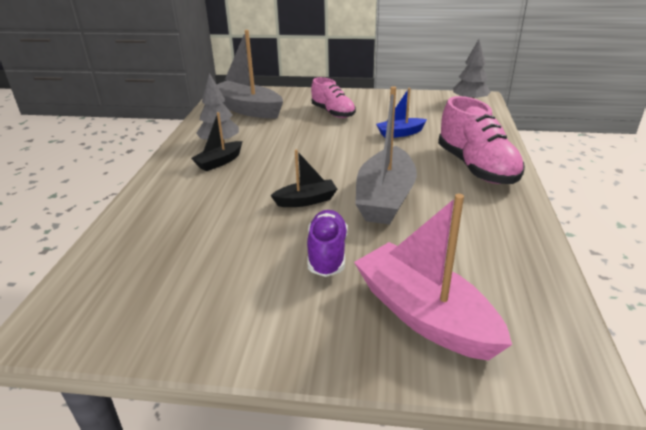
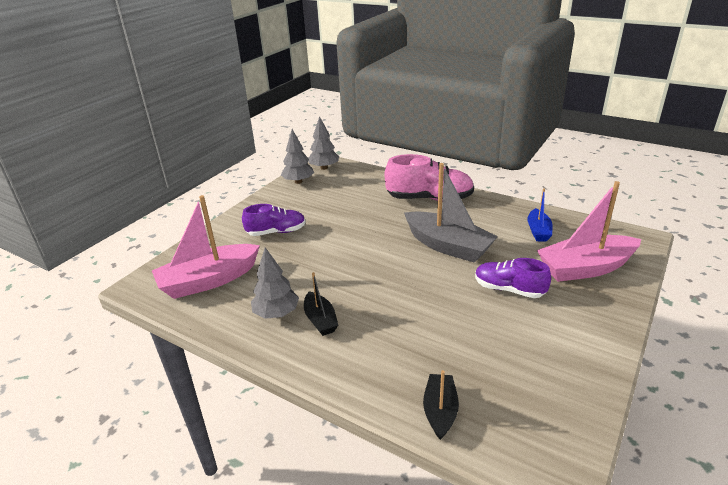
camera: 65 degrees left, 0 degrees up
(247, 109) = (209, 280): grey boat -> pink boat
(306, 201) = (429, 283): black boat -> black boat (440, 411)
(333, 113) = (276, 232): pink shoe -> purple shoe
(400, 133) = (350, 211): blue boat -> blue boat (538, 231)
(427, 99) = (298, 181): none -> grey tree

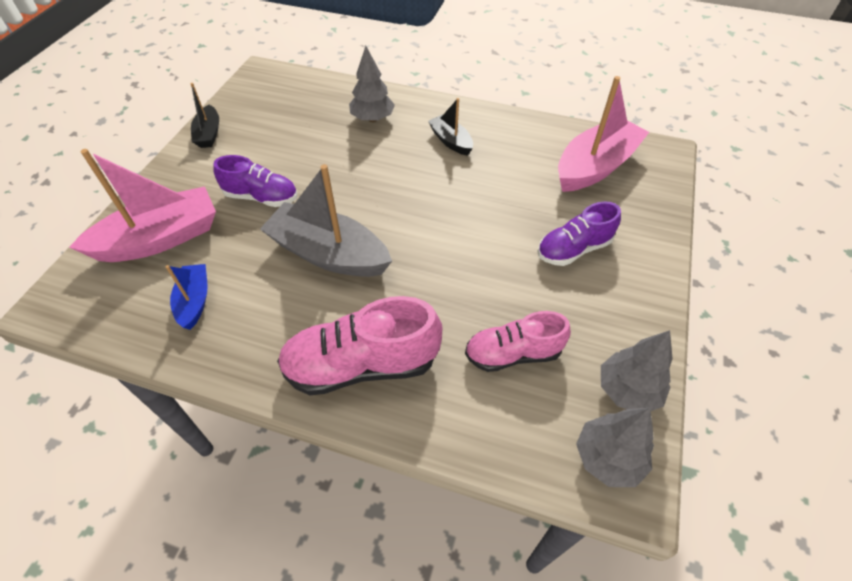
camera: 165 degrees right, 20 degrees up
(276, 313) = (496, 142): grey tree -> grey tree (372, 118)
(346, 196) = (513, 354): none -> pink shoe
(440, 411) = (334, 92): black boat -> black boat (209, 134)

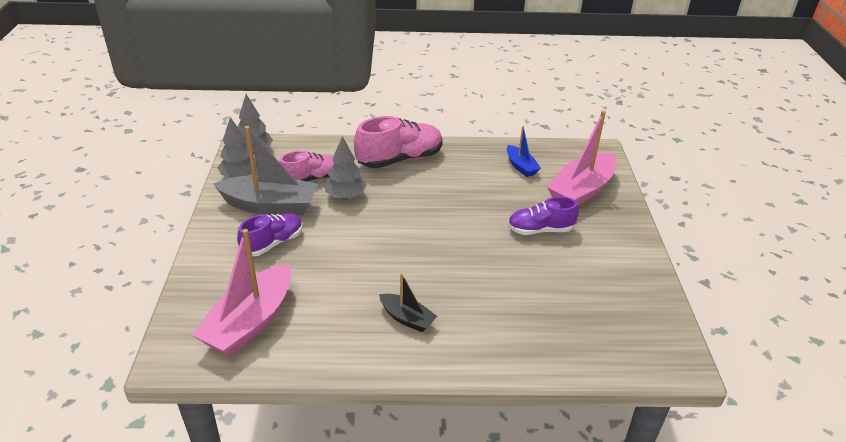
camera: 160 degrees right, 15 degrees down
(209, 134) = (643, 272): black boat -> none
(329, 254) = (457, 205): grey boat -> grey boat (270, 206)
(372, 118) = (503, 327): grey tree -> grey tree (345, 196)

